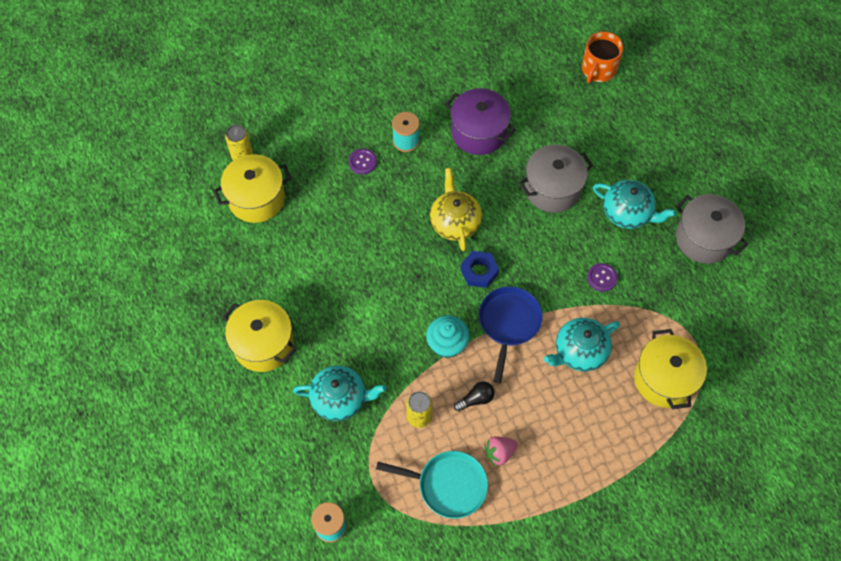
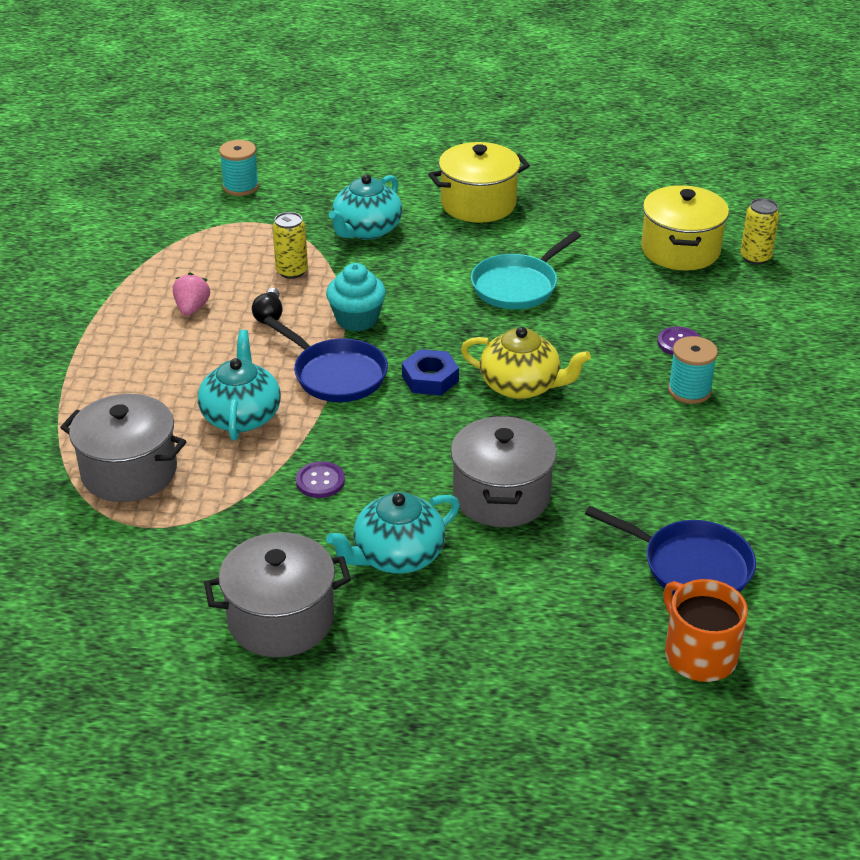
camera: 120 degrees right, 25 degrees down
(448, 485) = (198, 264): turquoise pan -> turquoise pan (517, 286)
(479, 132) = (657, 463): purple pot -> none
(545, 92) = (691, 566): none -> blue pan
(664, 379) = (129, 472): yellow pot -> grey pot

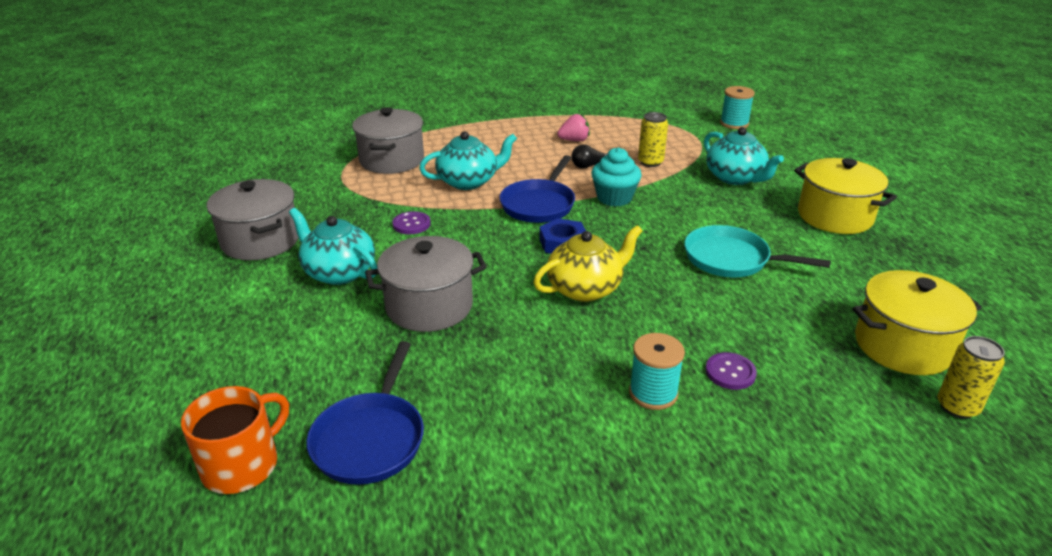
camera: 70 degrees right, 5 degrees down
(366, 230) = (735, 177): turquoise teapot -> turquoise teapot turned 135 degrees counterclockwise
(521, 386) = (585, 288): yellow teapot -> yellow teapot turned 120 degrees counterclockwise

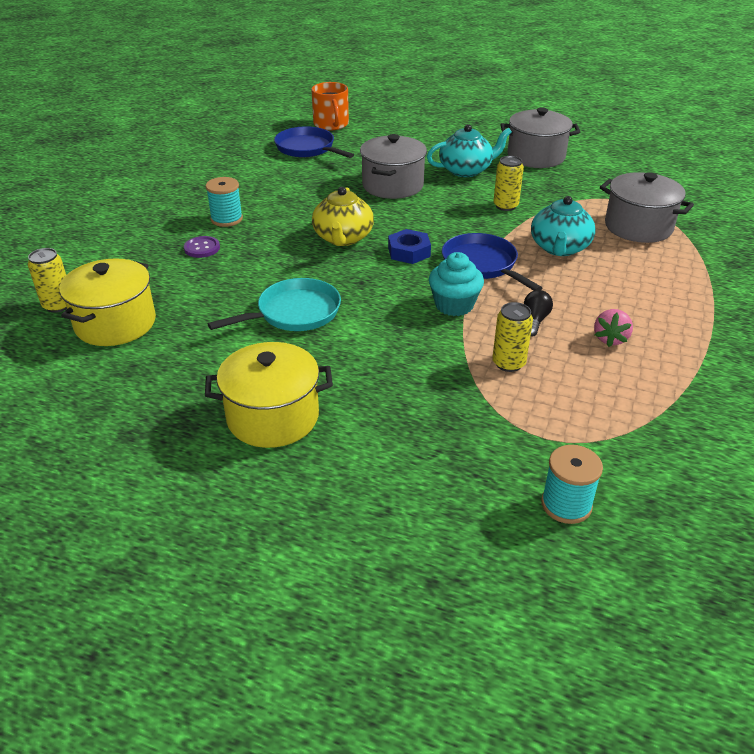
camera: 125 degrees right, 5 degrees up
(411, 224) = (505, 206): purple button -> yellow can
(735, 177) = (416, 402): turquoise teapot -> none

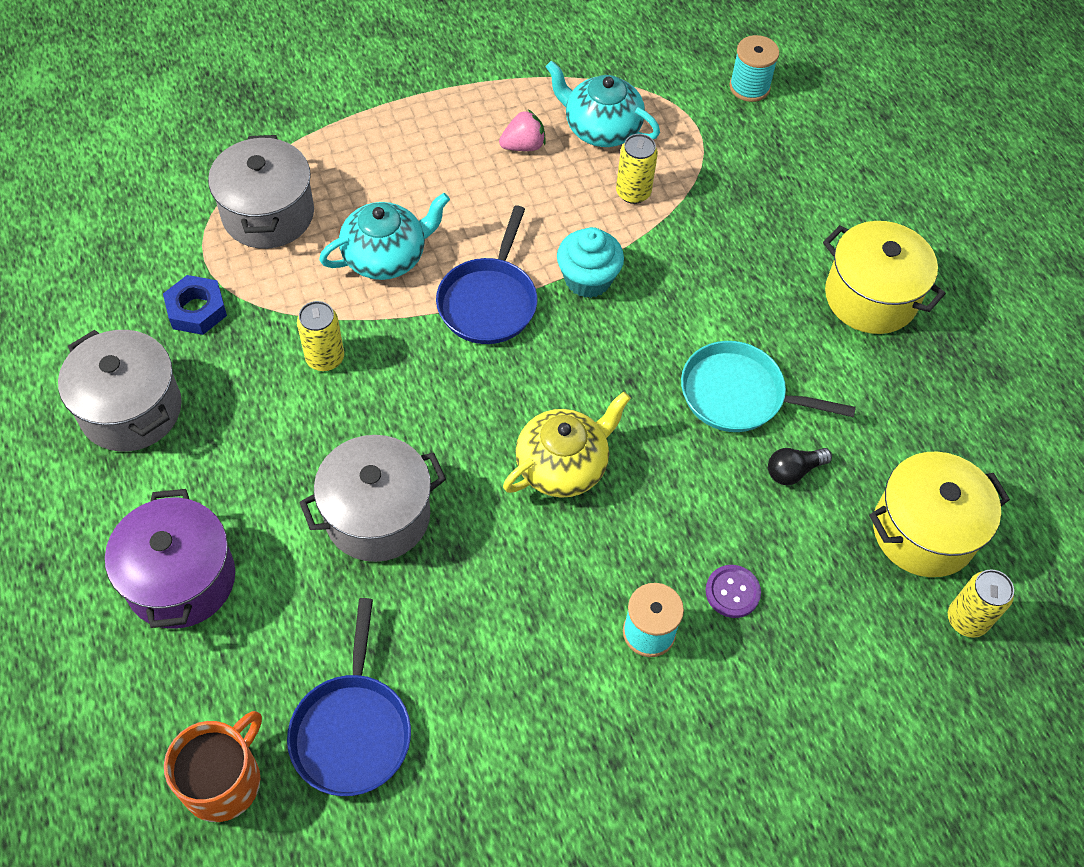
camera: 135 degrees left, 20 degrees up
(409, 252) = (528, 381): blue nut -> blue nut (196, 310)
(428, 141) = (181, 579): none -> purple pot
(466, 170) = (251, 463): turquoise teapot -> turquoise teapot (601, 128)
(534, 321) = (550, 208): black light bulb -> black light bulb (793, 471)

